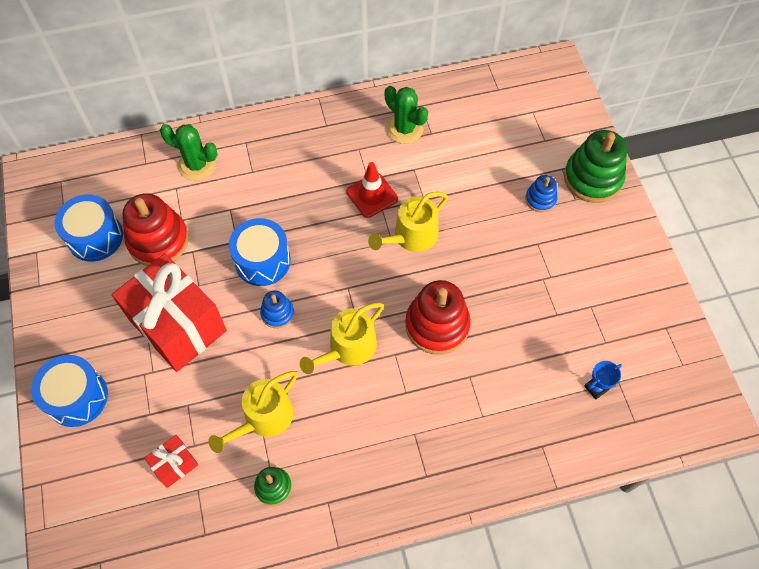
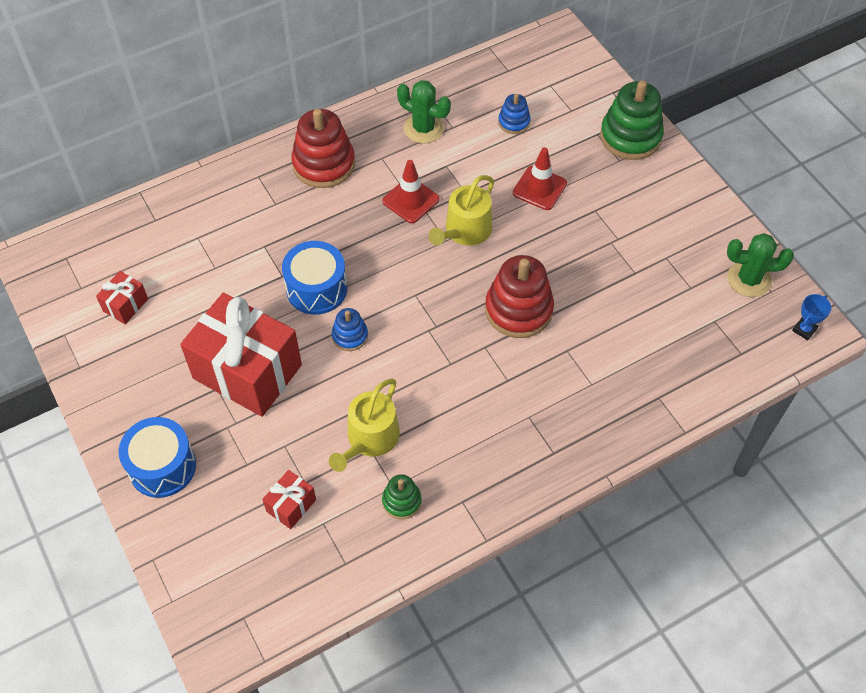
camera: 15 degrees left, 5 degrees down
(95, 237) = (125, 305): blue drum -> red gift
(158, 240) = (197, 293): red stacking toy -> red stacking toy (324, 164)
(197, 165) = (213, 210): green cactus -> green cactus (749, 279)
(348, 348) = (434, 352): yellow watering can -> none
(492, 210) = (539, 188): none -> red traffic cone
(540, 199) = (585, 167): blue stacking toy -> blue stacking toy (514, 122)
(596, 388) = (694, 331): blue trophy -> blue trophy (804, 329)

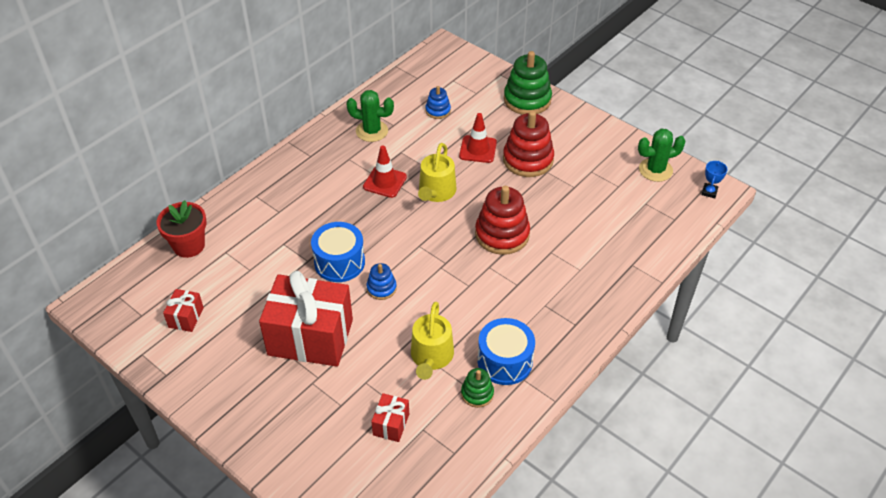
camera: 20 degrees left, 10 degrees down
(162, 218) = (189, 245): none -> red flower pot
(162, 466) = (271, 428): blue drum -> blue drum (505, 361)
(324, 164) = (305, 174): red stacking toy -> red stacking toy (528, 160)

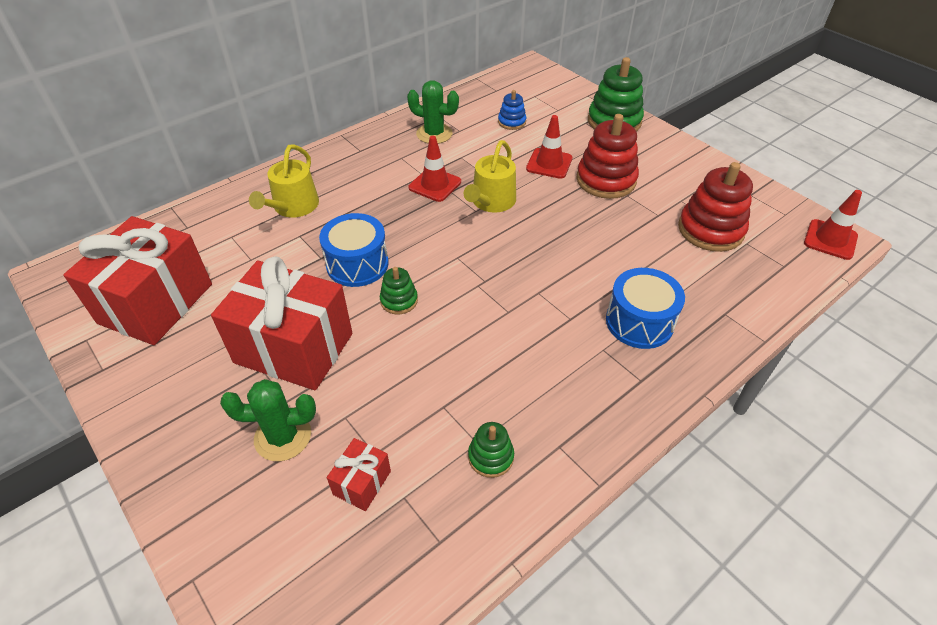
camera: 10 degrees right, 0 degrees up
(186, 317) = (156, 303): red gift -> red gift, size x2.30
(189, 245) = (193, 225): red flower pot -> none
(381, 288) = (399, 300): blue stacking toy -> green stacking toy
(431, 357) = (440, 396): yellow watering can -> yellow watering can (293, 207)
(502, 234) = (561, 257): red stacking toy -> red stacking toy (710, 230)
(505, 361) = (537, 417): blue drum -> blue drum (639, 322)
(655, 170) = (761, 208): green cactus -> green cactus (283, 436)
(709, 192) = (830, 240): blue trophy -> red traffic cone

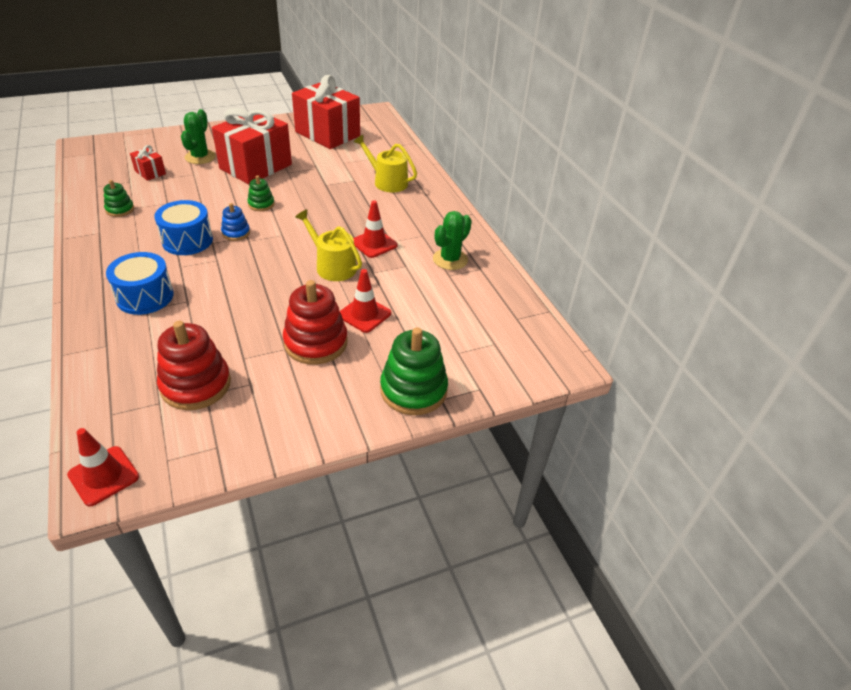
camera: 105 degrees right, 5 degrees down
(357, 264) = (308, 196): blue drum -> blue drum (187, 240)
(512, 122) = (448, 311): blue stacking toy -> blue stacking toy (236, 233)

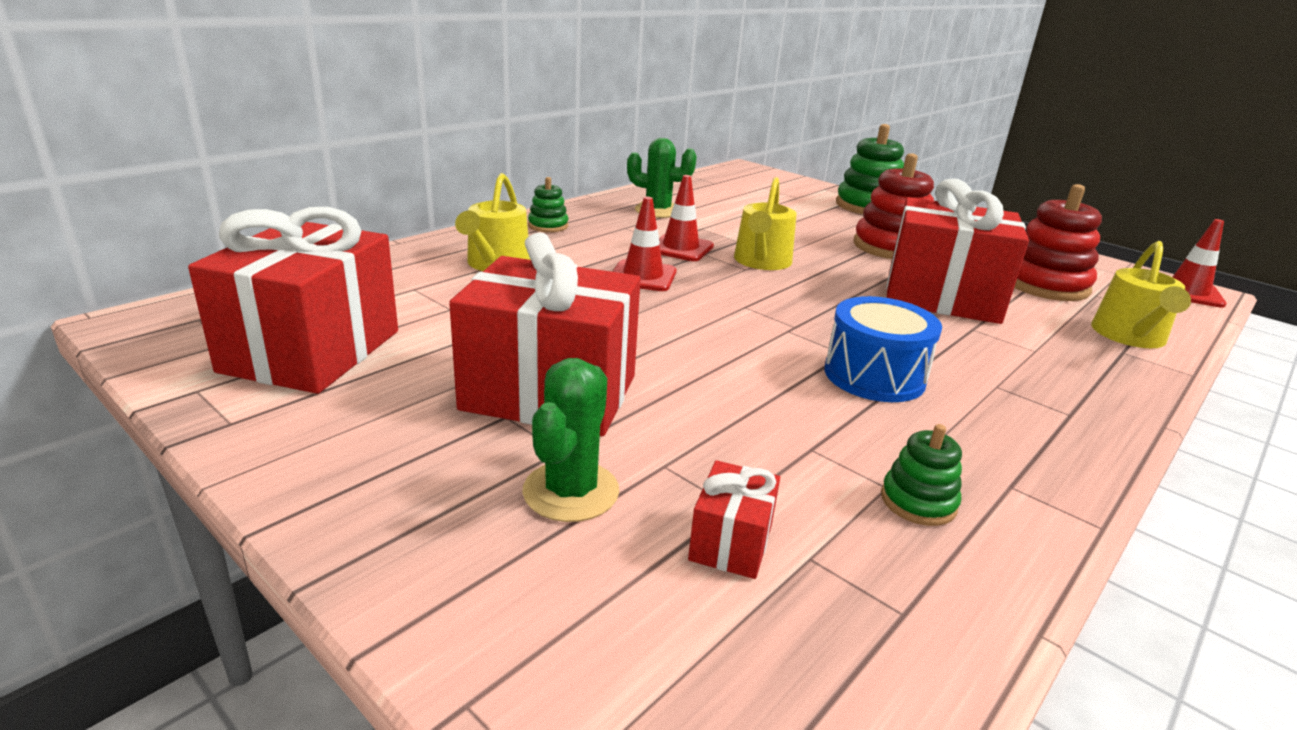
camera: 115 degrees left, 15 degrees down
(110, 365) = (1130, 337): none -> yellow watering can
(145, 296) = (1024, 360): blue drum -> none
(200, 157) = (571, 491): green cactus -> green cactus turned 60 degrees counterclockwise
(227, 314) = (941, 297): none -> red gift
(236, 233) = (792, 341): blue stacking toy -> none
(261, 204) = (686, 345): green stacking toy -> green stacking toy (548, 226)
(364, 314) = (814, 234): red traffic cone -> red traffic cone (643, 276)

